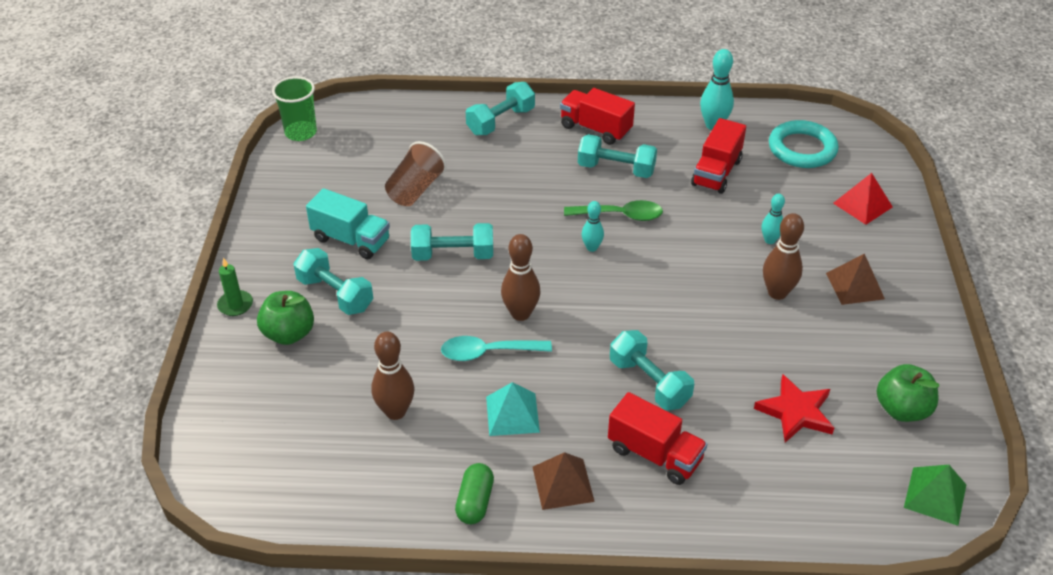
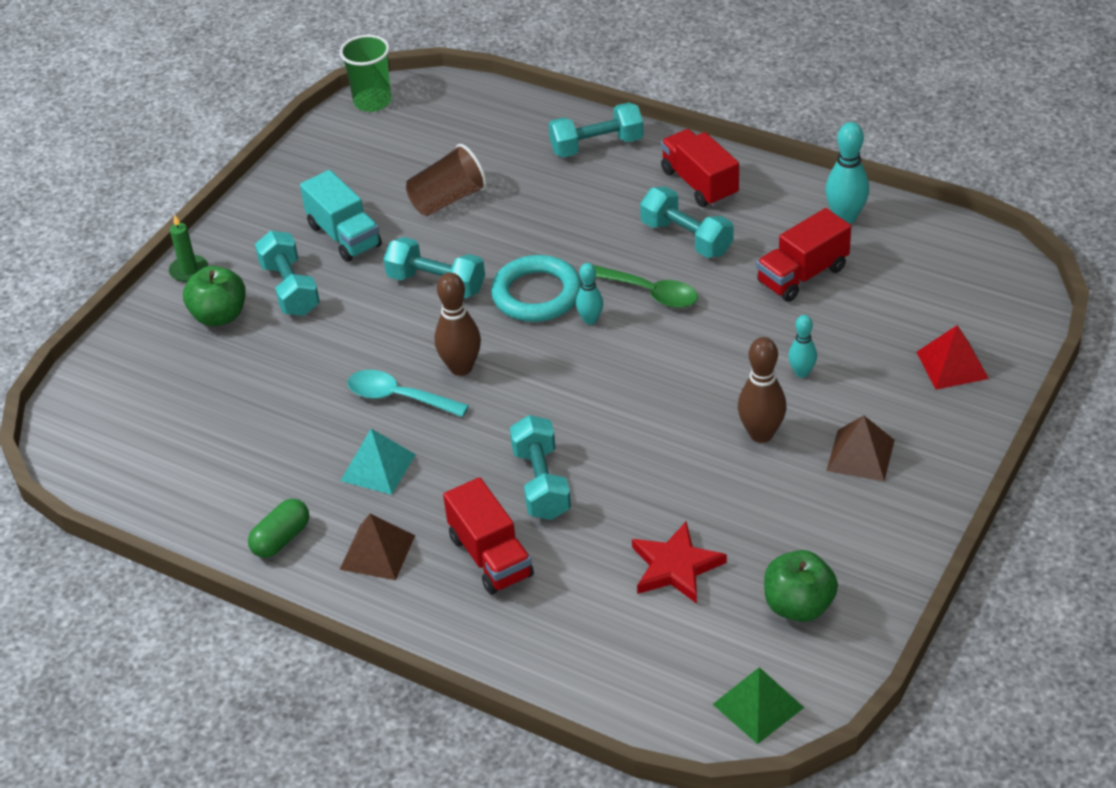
camera: 30 degrees right, 0 degrees up
(395, 411) = (267, 426): brown bowling pin -> none
(802, 149) = (933, 276): turquoise ring -> turquoise ring (536, 294)

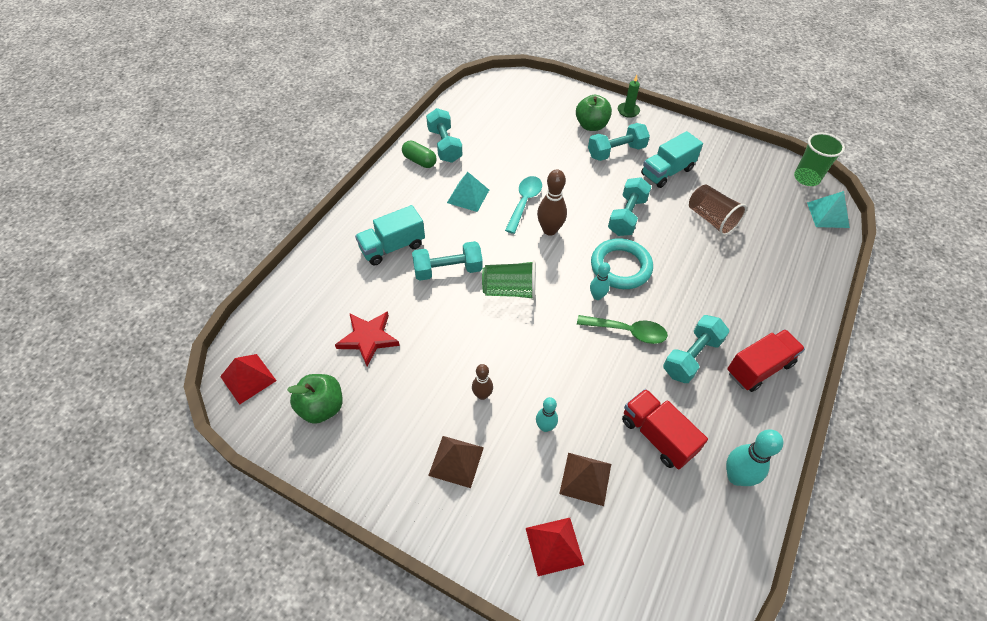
camera: 85 degrees right, 10 degrees up
(377, 552) = (404, 198): brown pyramid -> brown pyramid (585, 478)
(446, 93) = (828, 215): none -> turquoise pyramid
(490, 556) = (392, 247): red truck -> turquoise truck
(581, 410) = (510, 290): none -> green cup
(597, 146) = (790, 302): turquoise dumbbell -> turquoise dumbbell (444, 145)
(650, 293) = (627, 331): green spoon -> green spoon turned 105 degrees counterclockwise
(758, 705) = (248, 378): green pyramid -> red pyramid
(761, 434) = (482, 395): brown bowling pin -> brown bowling pin, size x0.61

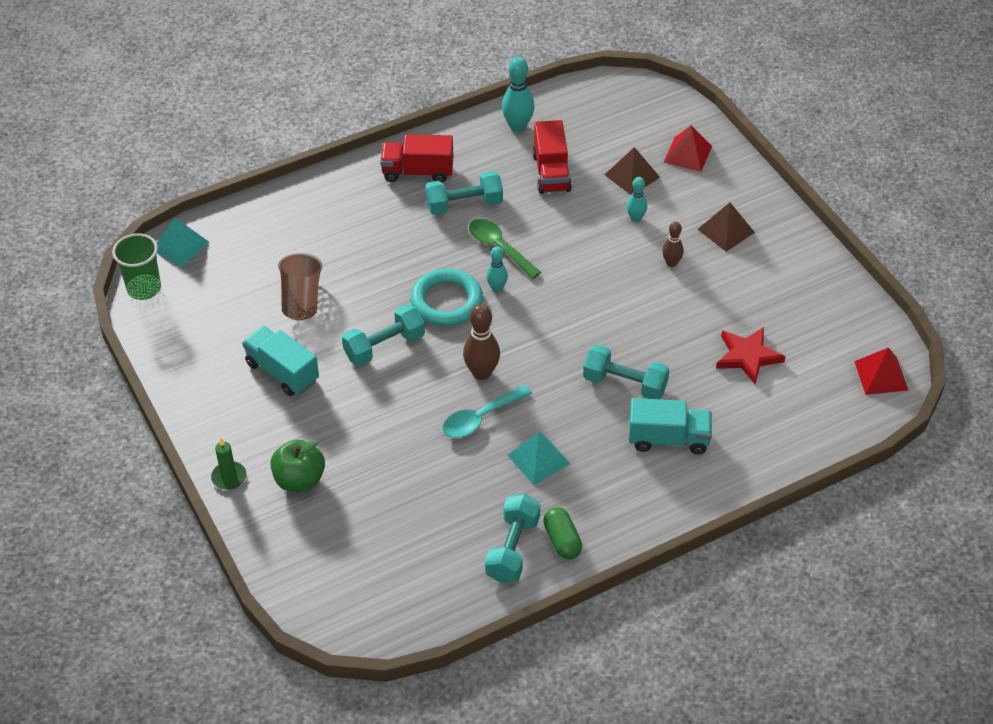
camera: 145 degrees left, 5 degrees down
(322, 407) = (820, 319): green apple -> none
(510, 290) = (577, 334): green cup -> none
(616, 152) = (310, 427): turquoise dumbbell -> none
(667, 172) = (282, 372): turquoise truck -> turquoise truck turned 135 degrees counterclockwise

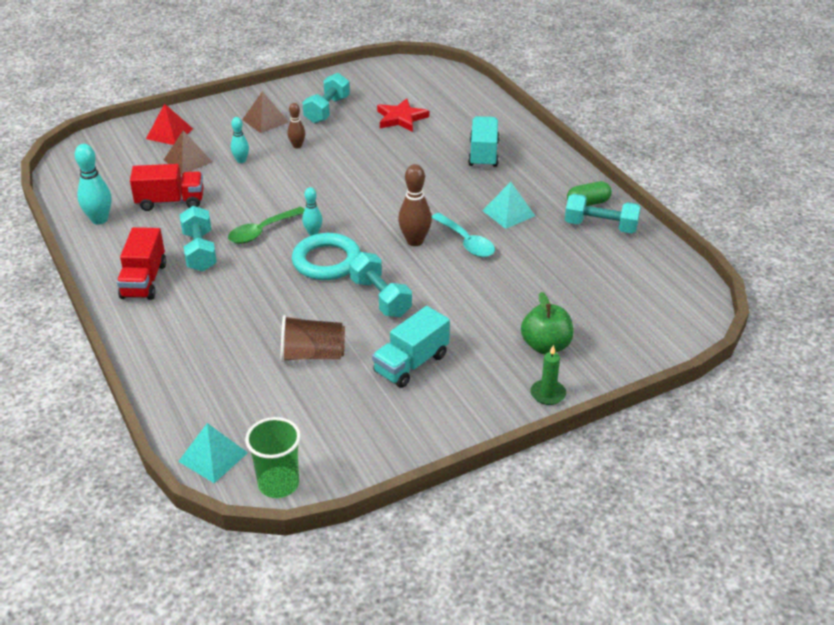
camera: 90 degrees left, 10 degrees down
(625, 384) = (428, 171): turquoise dumbbell -> turquoise dumbbell (327, 110)
(881, 375) = (420, 70): red pyramid -> none

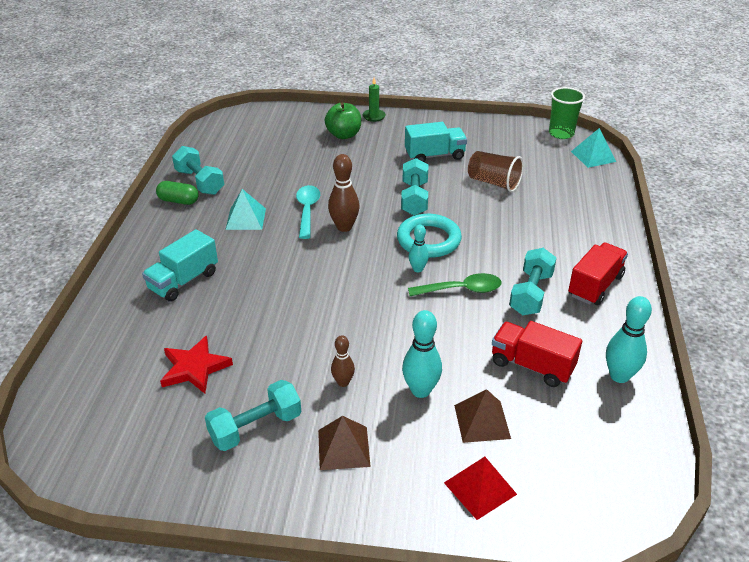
camera: 145 degrees left, 0 degrees up
(241, 160) = (420, 390): turquoise bowling pin -> turquoise bowling pin, size x1.64

